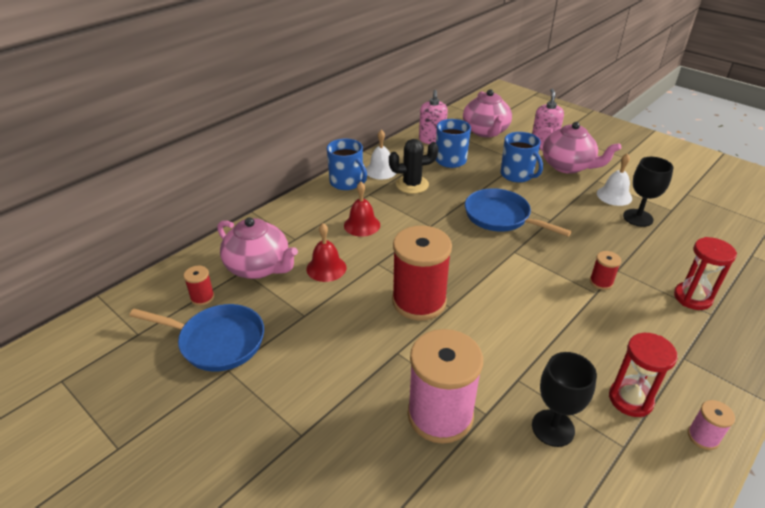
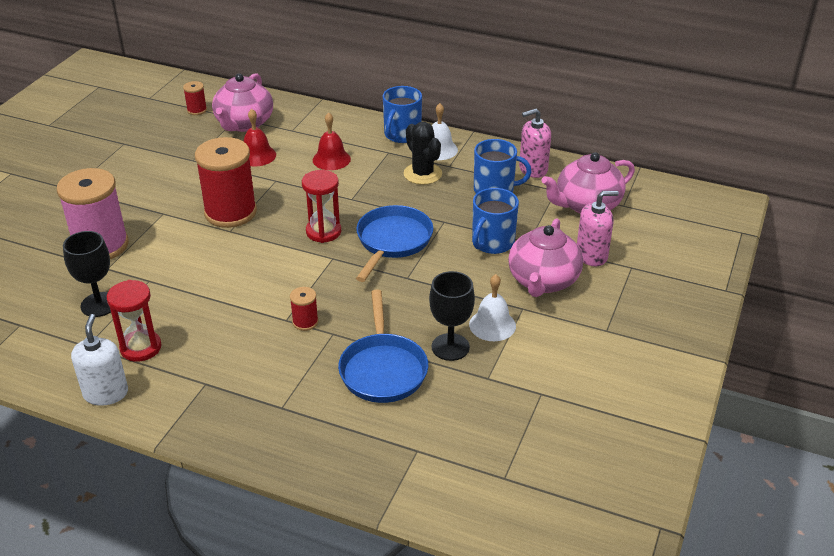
camera: 70 degrees right, 0 degrees up
(217, 341) = (151, 130): blue pan -> blue pan (383, 369)
(692, 298) = (305, 392): red hourglass -> red hourglass (323, 232)
(703, 437) = (106, 393): pink spool -> white soap dispenser

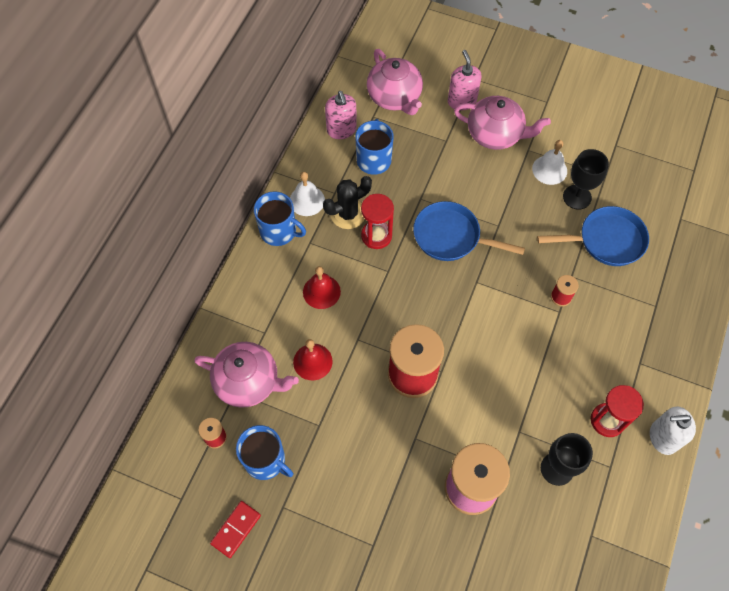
camera: 90 degrees left, 25 degrees up
(114, 122) = (236, 529): none -> red domino
(323, 232) = (439, 291): red hourglass -> red hourglass (376, 236)
(492, 243) = (449, 165): blue mug -> blue mug (265, 460)

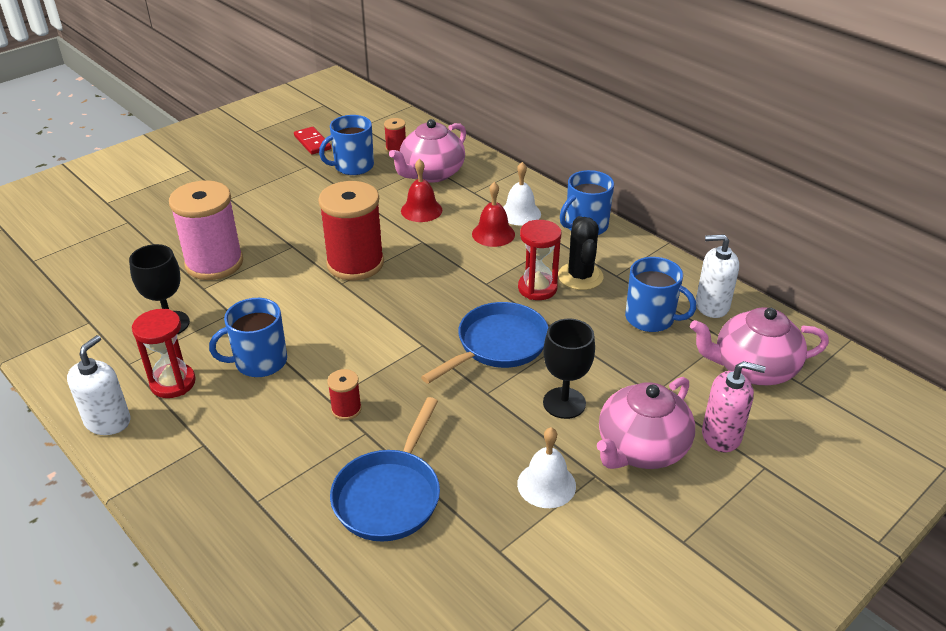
camera: 115 degrees right, 25 degrees down
(307, 200) = (616, 253): white bell -> white bell (520, 213)
(341, 130) = (712, 306): pink soap dispenser -> white soap dispenser
(554, 376) = (259, 362): none -> blue mug
(577, 197) = (481, 495): black goblet -> black goblet (564, 403)

